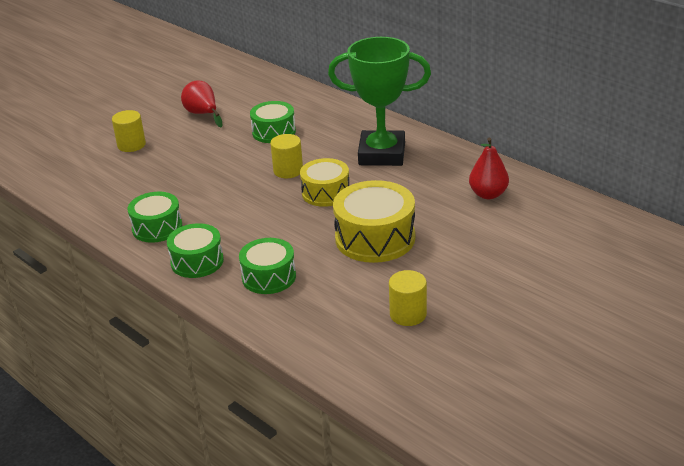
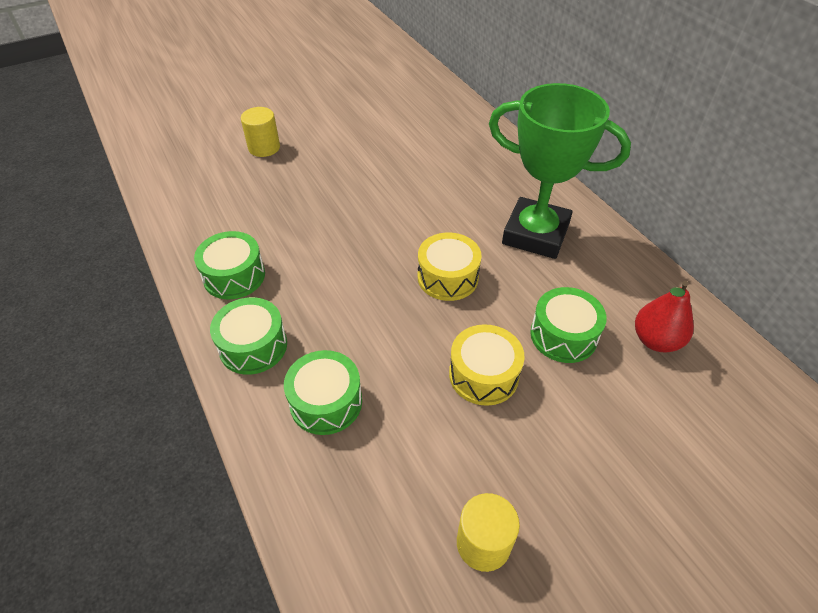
camera: 15 degrees right, 15 degrees up
(203, 114) = (355, 124): red pear -> none
(274, 132) = (421, 168): green drum -> green drum (563, 335)
(288, 171) = (416, 230): yellow cylinder -> none
(375, 238) = (483, 375): yellow drum -> yellow drum, size x0.65

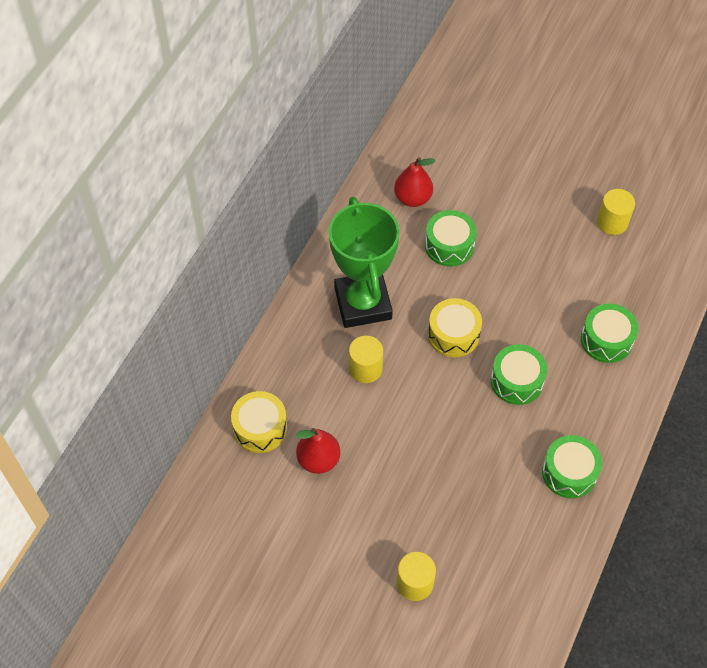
camera: 125 degrees left, 10 degrees up
(253, 346) = (608, 410): green drum -> green drum (517, 381)
(406, 146) = (318, 459): none -> red pear
(463, 204) = (365, 368): none -> yellow cylinder
(483, 375) = (516, 272): yellow drum -> yellow drum (260, 428)

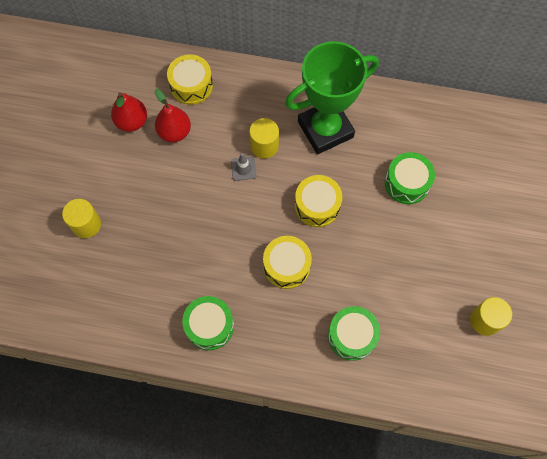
camera: 75 degrees right, 10 degrees up
(388, 396) = (243, 168): none -> grey traffic cone
(413, 198) = (446, 143): red pear -> red pear (132, 122)
(517, 381) = (286, 266): green drum -> yellow drum

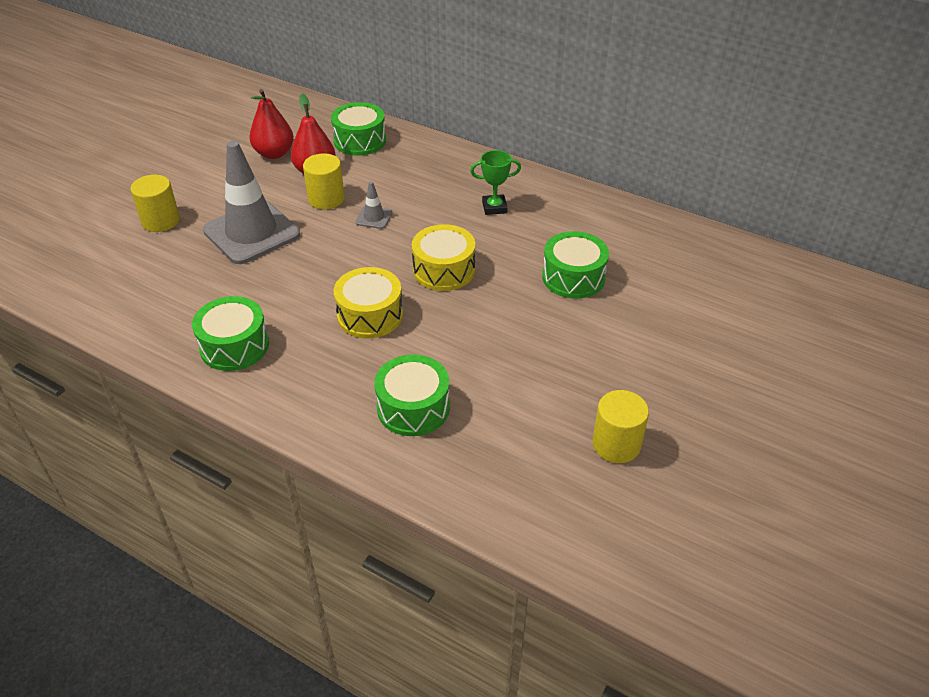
camera: 20 degrees right, 25 degrees down
(162, 214) = (251, 233): none -> grey traffic cone
(191, 86) = (360, 141): yellow drum -> green drum
(264, 146) = (411, 205): yellow cylinder -> yellow cylinder (326, 199)
(325, 129) = (494, 207): green trophy -> green trophy, size x0.40

